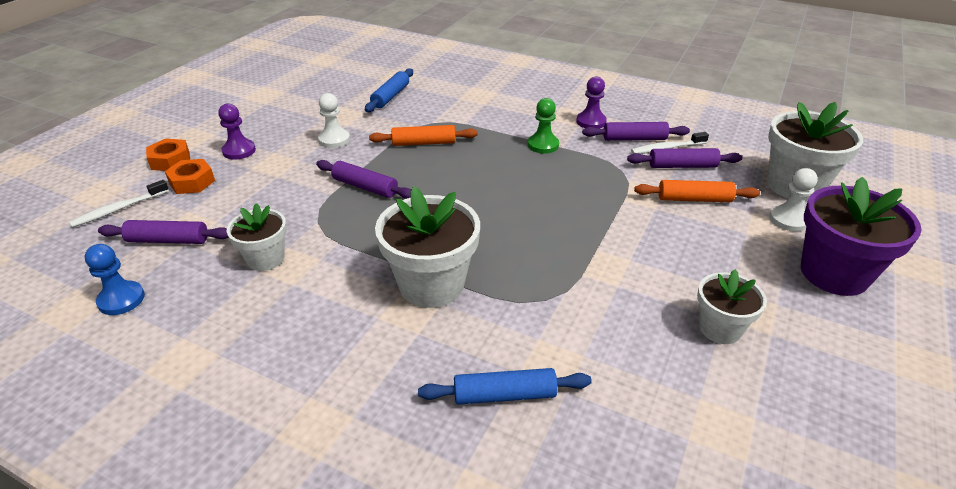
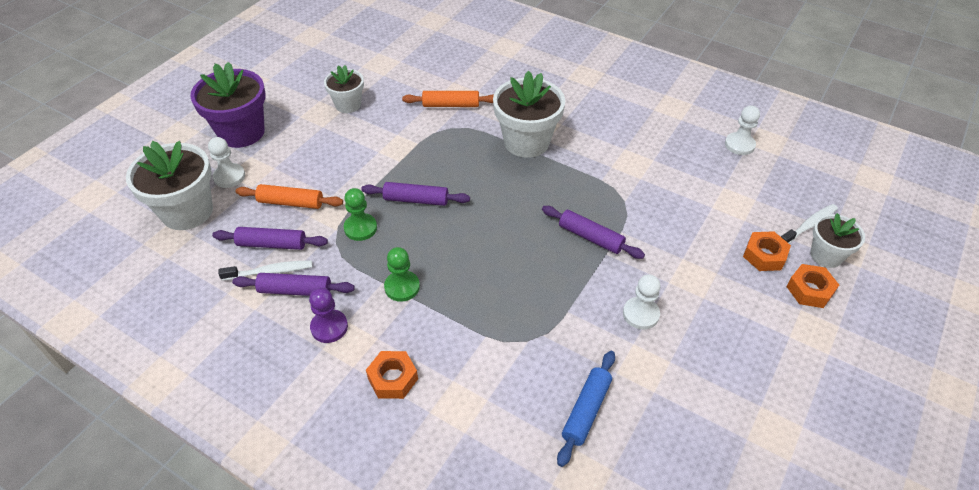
camera: 175 degrees left, 10 degrees up
(121, 299) = (739, 145): blue pawn -> white pawn
(168, 240) = (740, 190): purple rolling pin -> purple rolling pin (416, 200)
(239, 151) = (743, 301): purple pawn -> none
(265, 259) = (653, 169): white flower pot -> white flower pot (826, 255)
(424, 143) = (536, 300): orange rolling pin -> orange rolling pin (451, 105)
(504, 395) = (487, 82): blue rolling pin -> none
(529, 102) = (392, 378): none -> orange nut
(604, 182) = (360, 228): none -> green pawn

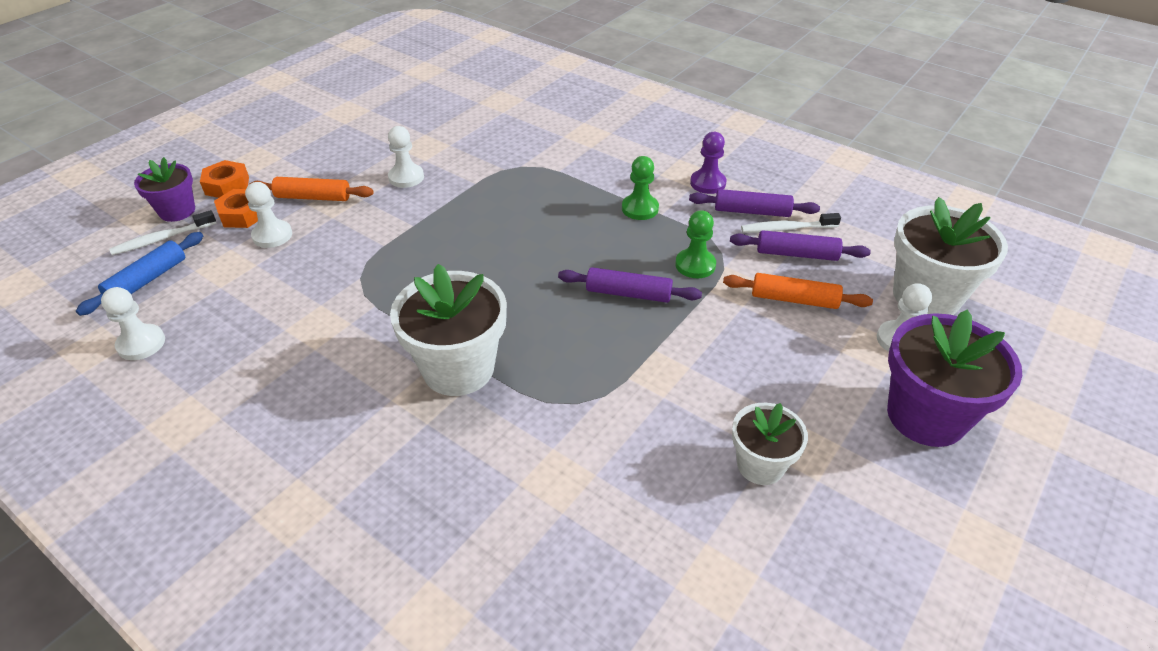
camera: 175 degrees left, 5 degrees down
(392, 378) = (643, 150): orange nut -> none
(451, 105) = (571, 451): orange rolling pin -> orange rolling pin (313, 197)
(586, 410) = (485, 127): blue rolling pin -> blue rolling pin (147, 280)
(591, 237) = (422, 241): purple rolling pin -> none
(720, 235) = (272, 235): none -> white pawn
(826, 255) = (177, 211): white flower pot -> purple flower pot

